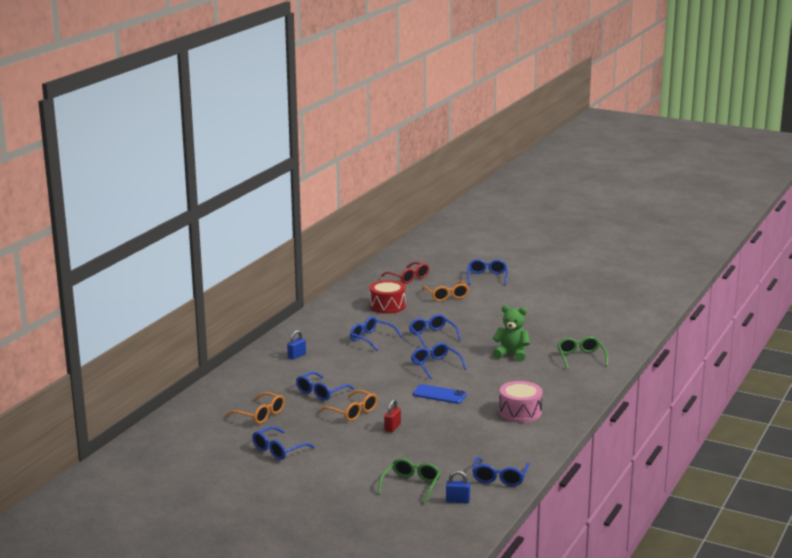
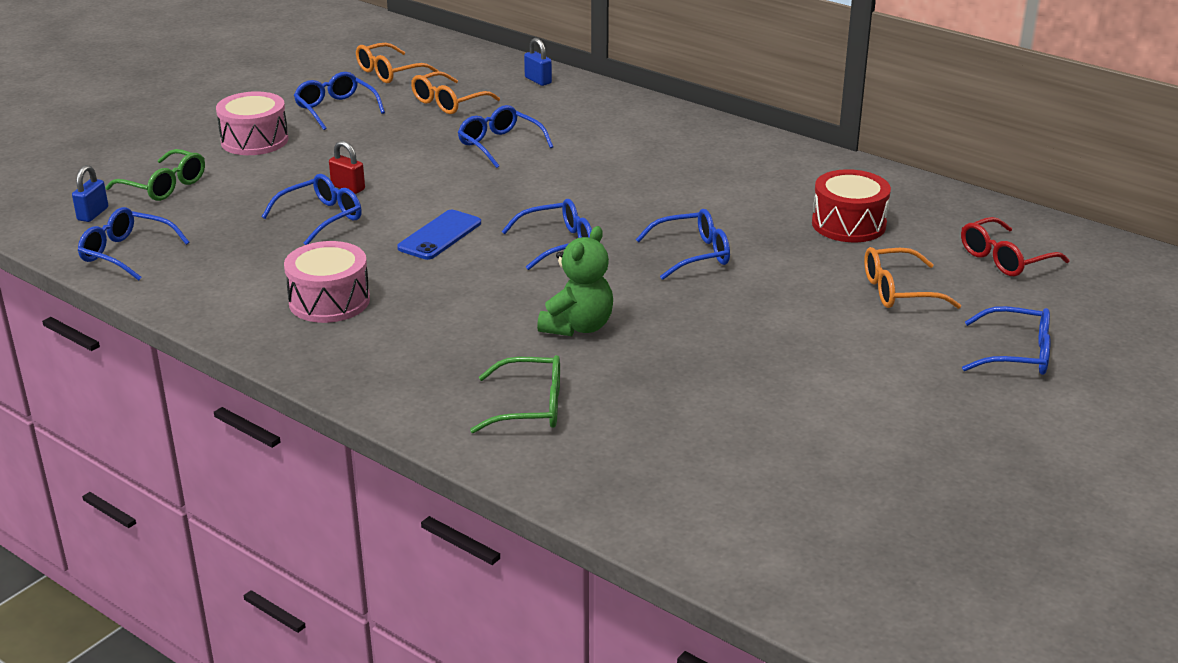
camera: 100 degrees right, 10 degrees up
(296, 356) = (642, 135): blue padlock -> blue padlock (538, 80)
(335, 468) = (254, 140): none -> pink drum
(352, 412) = (419, 163): orange glasses -> orange glasses (390, 72)
(372, 339) = (694, 198): blue glasses -> blue glasses (321, 218)

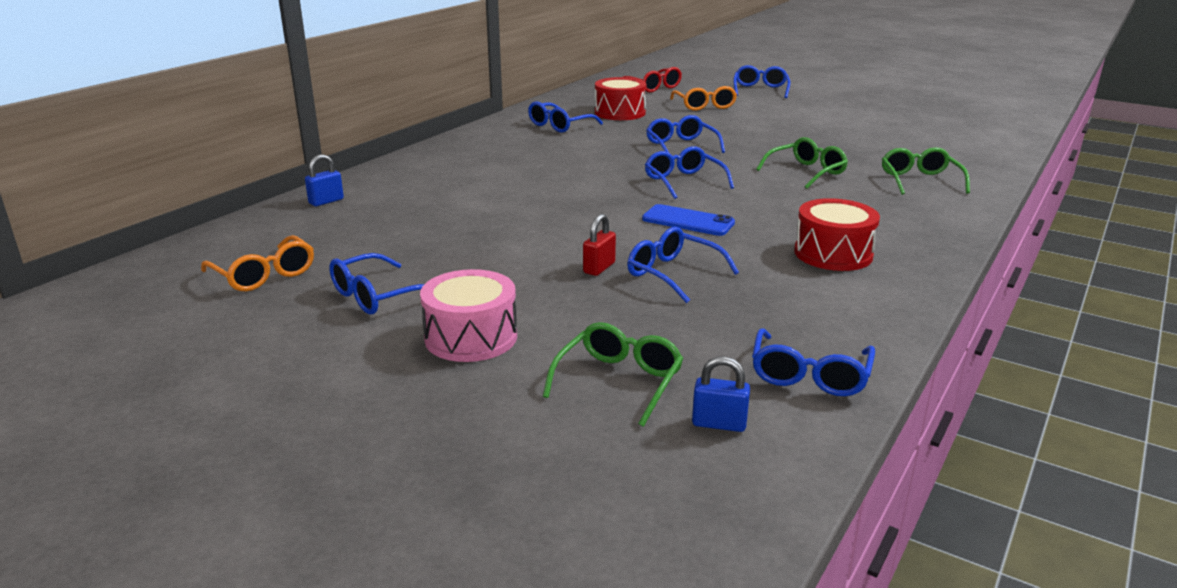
camera: 95 degrees left, 5 degrees down
(329, 301) = (833, 254): pink drum -> red drum
(449, 102) = (374, 237): orange glasses -> none
(500, 145) = (490, 209): blue glasses -> blue glasses (560, 125)
(578, 327) = (806, 172): green teddy bear -> green glasses

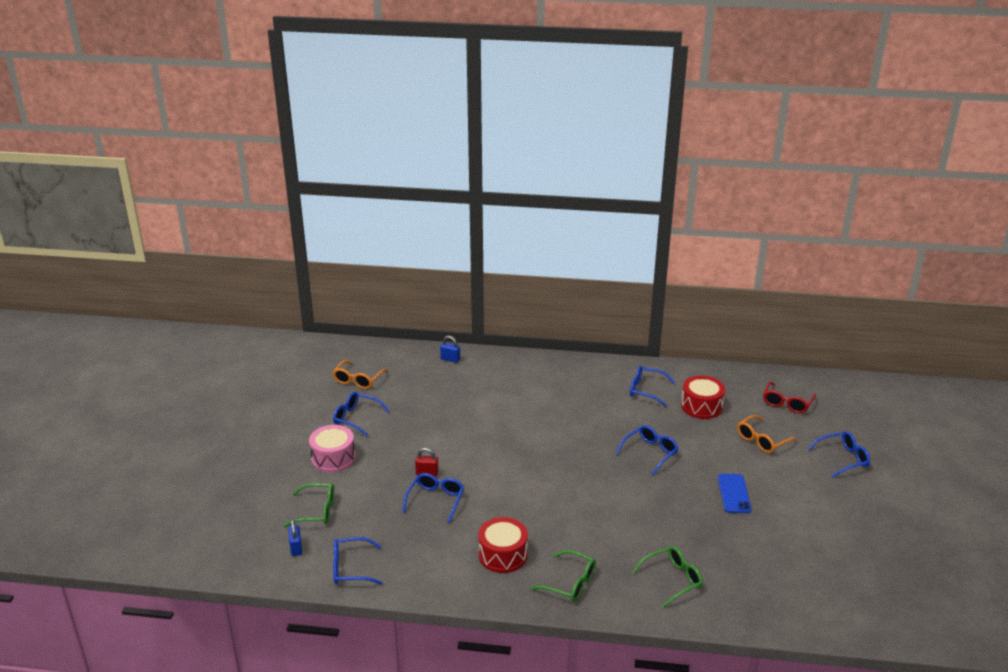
camera: 65 degrees right, 5 degrees up
(684, 182) = (579, 471): blue glasses -> none
(688, 221) = (513, 488): blue phone -> blue phone (734, 493)
(806, 172) = (643, 520): green glasses -> green glasses (569, 583)

